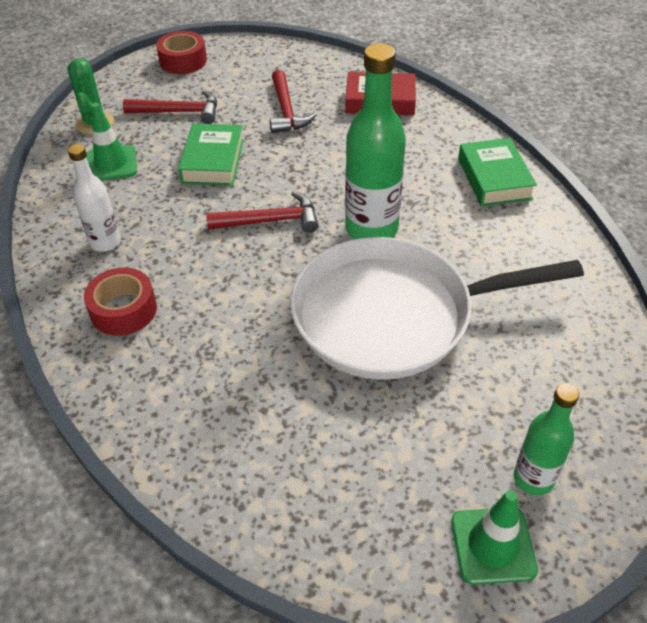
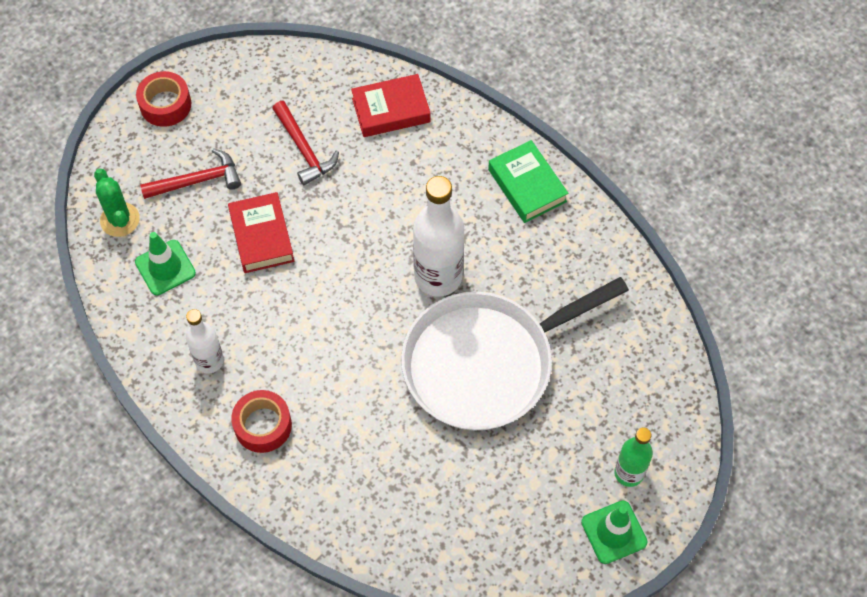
camera: 20 degrees left, 15 degrees up
(213, 161) = (262, 236): green book -> red book
(271, 221) = (346, 293): red hammer -> none
(371, 229) = (438, 277): green bottle -> white bottle

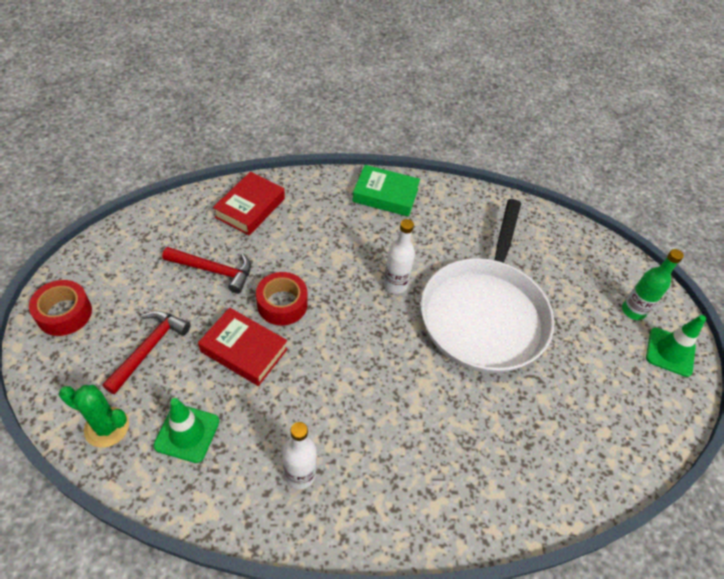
camera: 50 degrees left, 10 degrees down
(263, 425) = (394, 487): red tape -> red tape (282, 304)
(438, 277) = (395, 284): white bottle -> white bottle, size x0.58

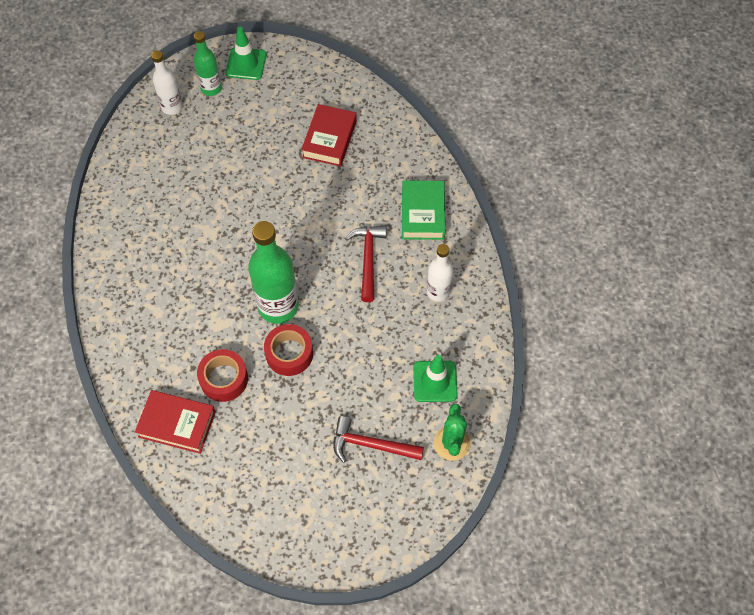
camera: 100 degrees left, 10 degrees up
(64, 313) = (360, 537): red tape -> red tape (224, 379)
(214, 270) = (269, 426): red hammer -> red hammer (368, 259)
(244, 350) = (347, 368): red book -> red book (329, 139)
(339, 308) = (278, 306): none -> green bottle
(385, 195) = (123, 302): green book -> green book (423, 213)
(395, 284) = (238, 268): white bottle -> white bottle (172, 107)
(484, 314) = (249, 194): white pan -> none

